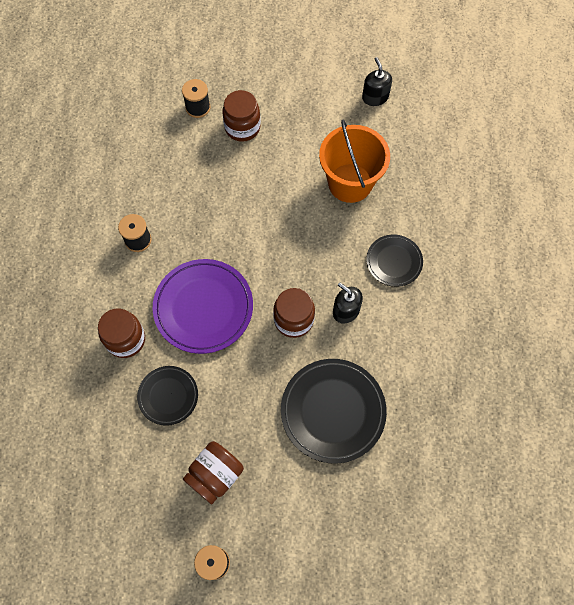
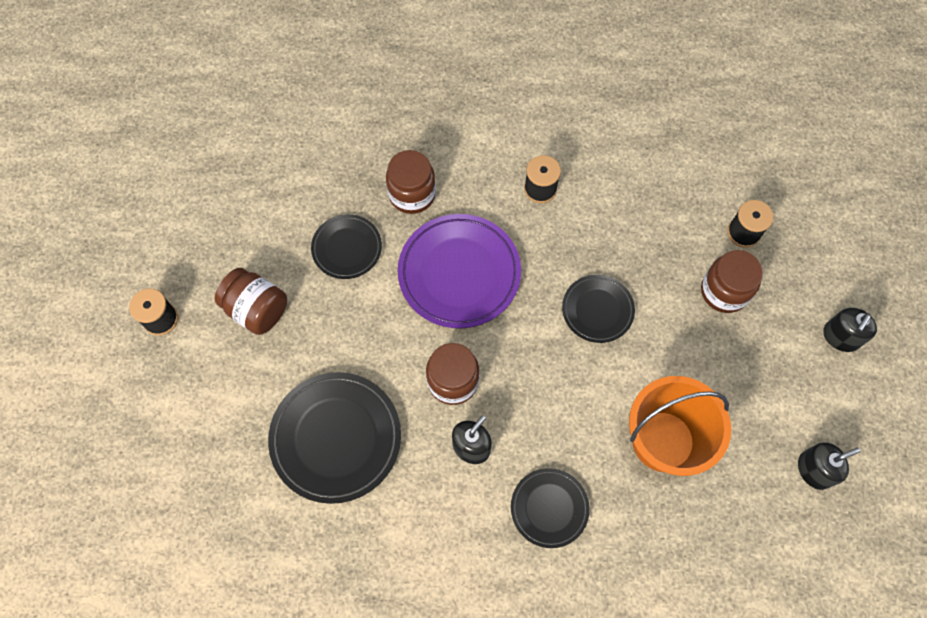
camera: 85 degrees right, 0 degrees up
(247, 212) = (597, 310): none -> black plate
(284, 64) = (840, 337): none -> black soap dispenser

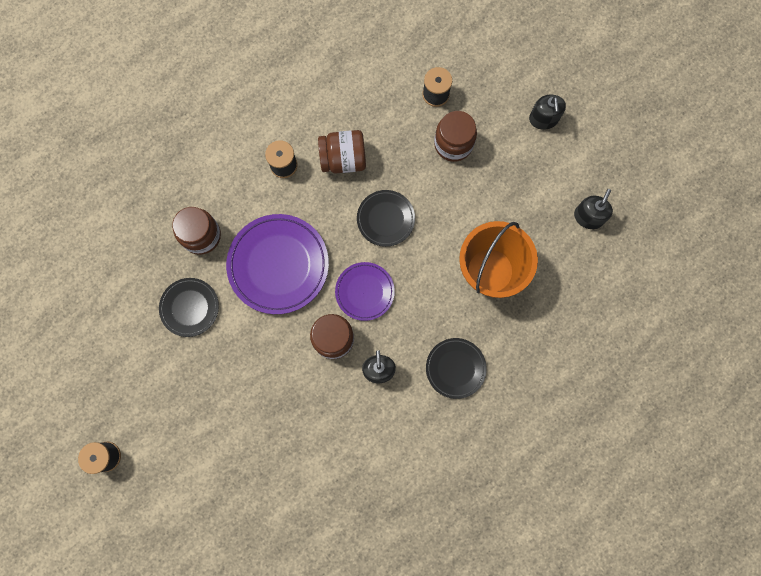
camera: 40 degrees left, 10 degrees up
(257, 309) = (166, 397): brown jar -> brown jar (343, 159)
(336, 438) = (291, 435): black plate -> none
(520, 361) = (364, 292): none -> purple plate

